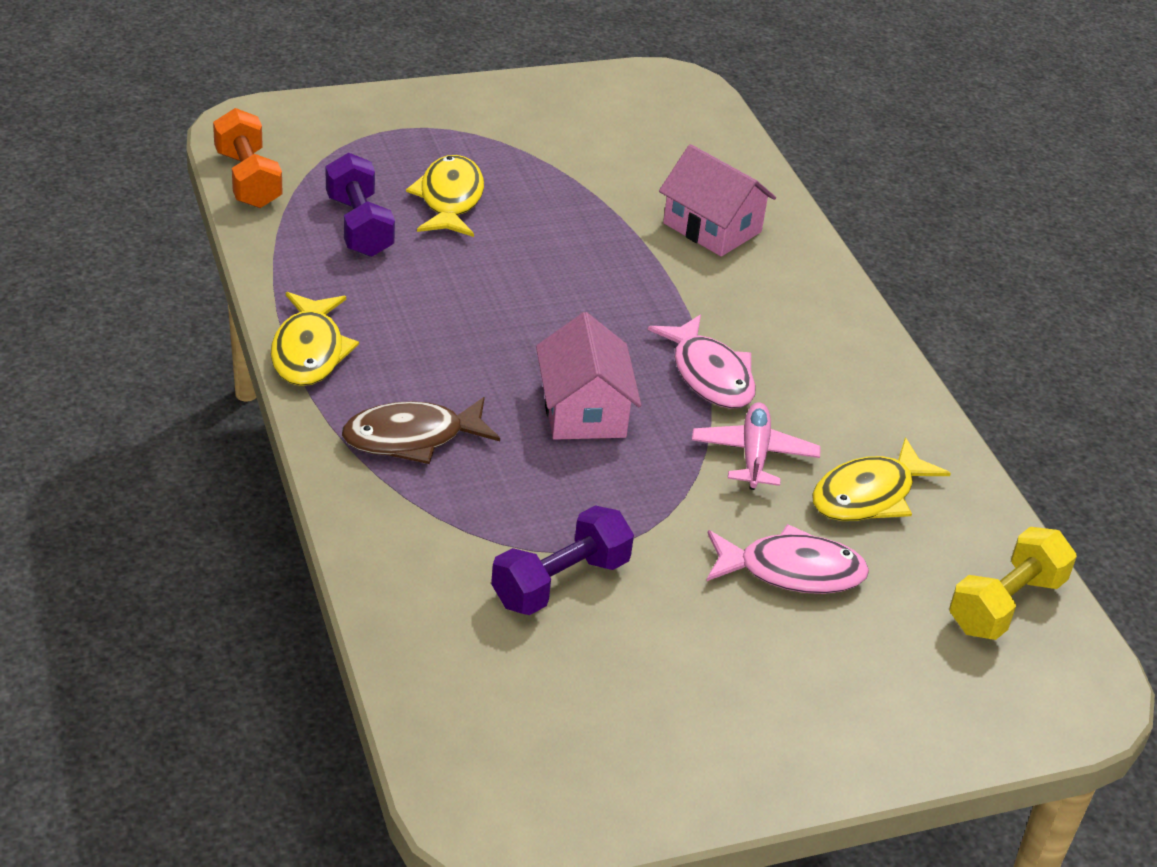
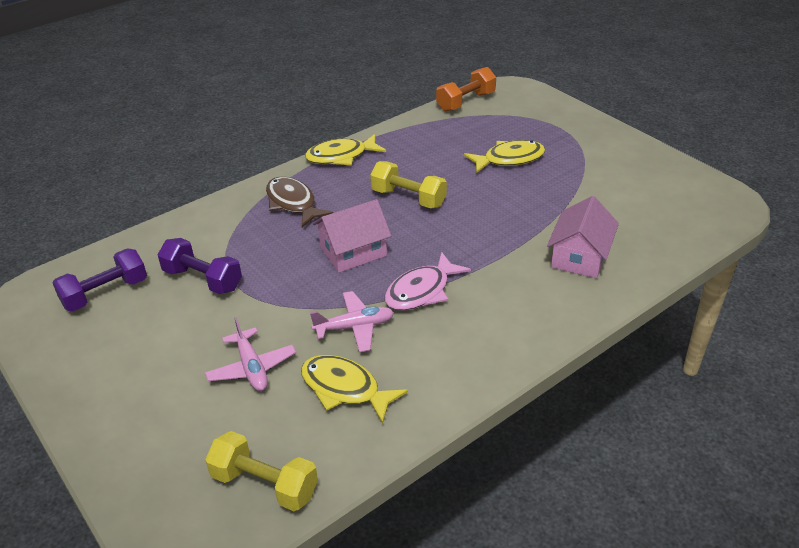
camera: 75 degrees right, 0 degrees up
(359, 226) = (457, 140): purple dumbbell -> purple dumbbell (105, 293)
(483, 320) = (408, 198): none -> yellow dumbbell
(792, 571) = (252, 368): pink fish -> pink plane

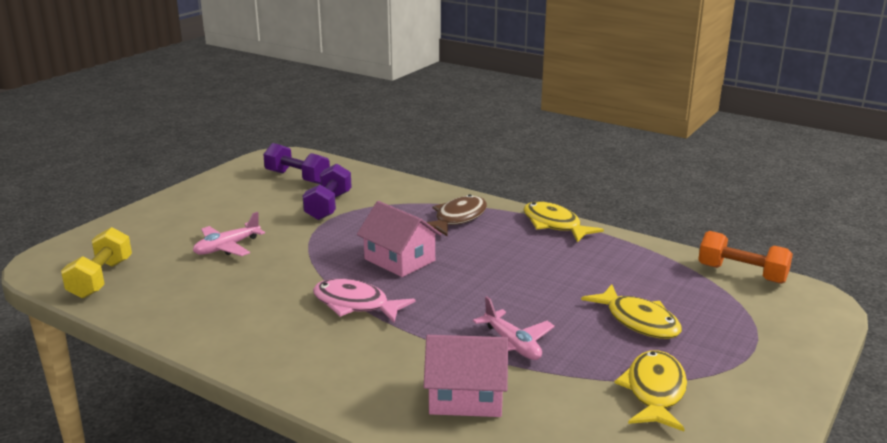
camera: 70 degrees right, 15 degrees down
(345, 389) = (209, 291): yellow fish -> yellow fish (654, 392)
(354, 327) = (290, 280): pink plane -> pink plane (512, 345)
(408, 198) = (507, 272): yellow dumbbell -> none

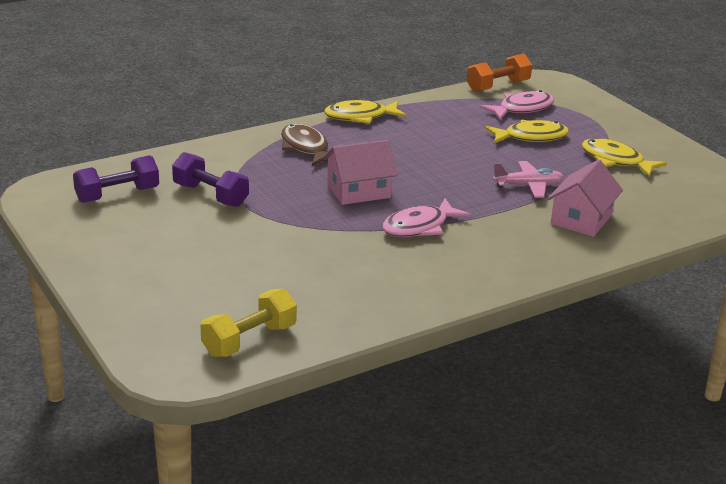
camera: 65 degrees left, 5 degrees up
(101, 279) = (249, 340): yellow dumbbell -> yellow dumbbell turned 75 degrees counterclockwise
(227, 247) = (248, 262): pink plane -> none
(705, 300) = (522, 109): none -> pink fish

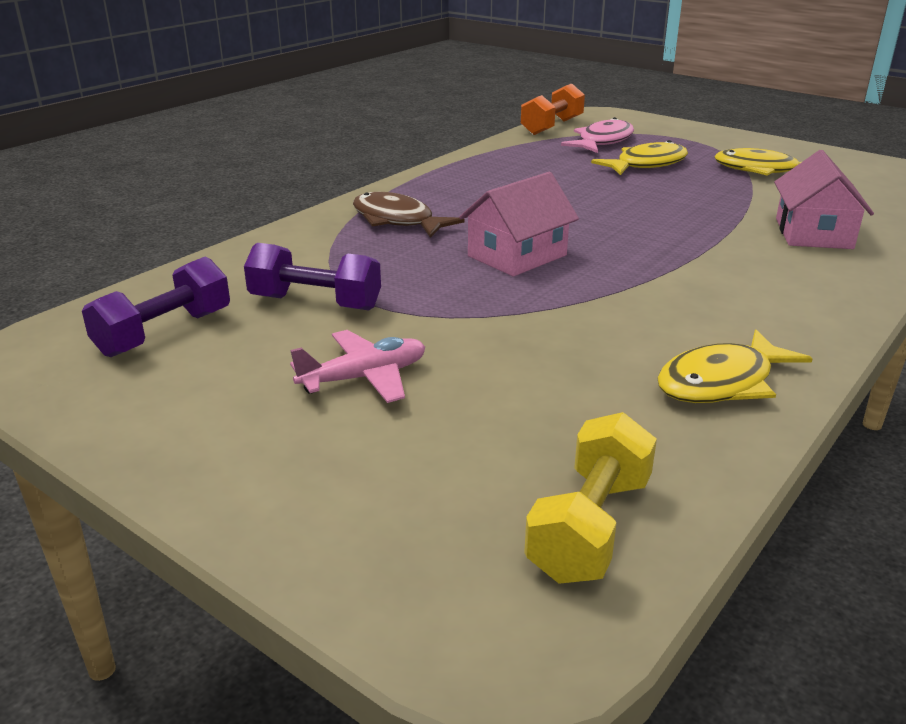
camera: 20 degrees left, 0 degrees up
(360, 117) = (431, 177): yellow fish -> yellow fish (721, 382)
(419, 227) = (643, 282): pink fish -> none
(528, 186) = (708, 211): pink plane -> pink plane (364, 378)

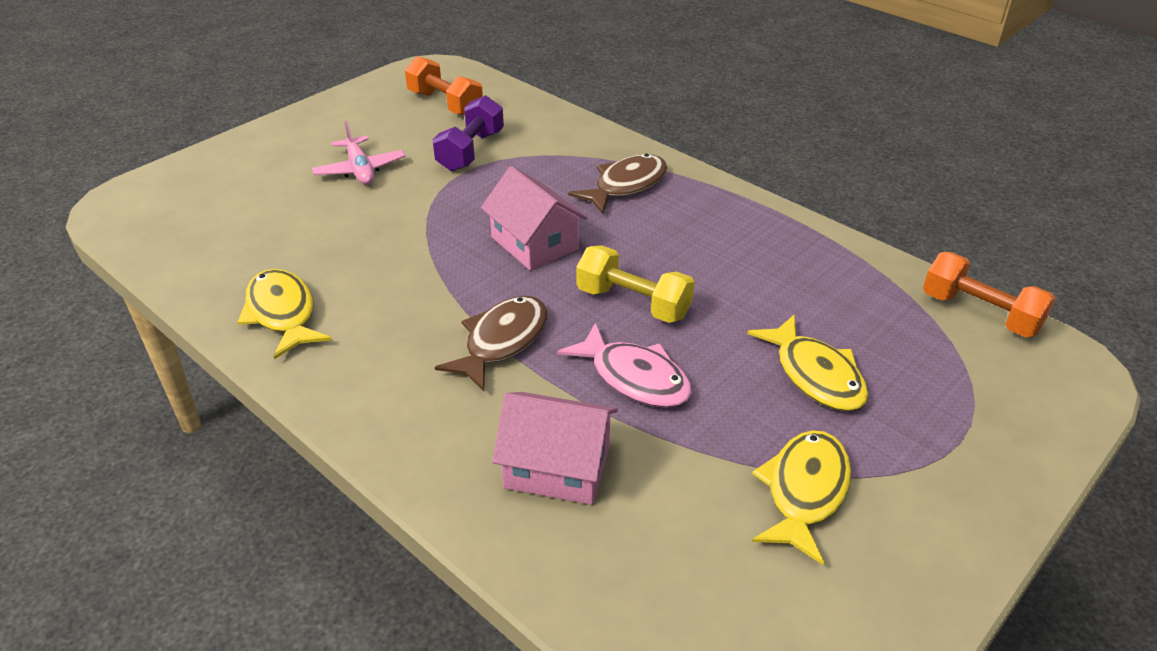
camera: 95 degrees right, 10 degrees up
(164, 333) = (445, 104): purple dumbbell -> orange dumbbell
(589, 527) = (175, 234): yellow dumbbell -> yellow dumbbell (633, 303)
(602, 141) = (916, 351): pink fish -> pink fish (634, 378)
(683, 260) = (502, 342): none -> brown fish

